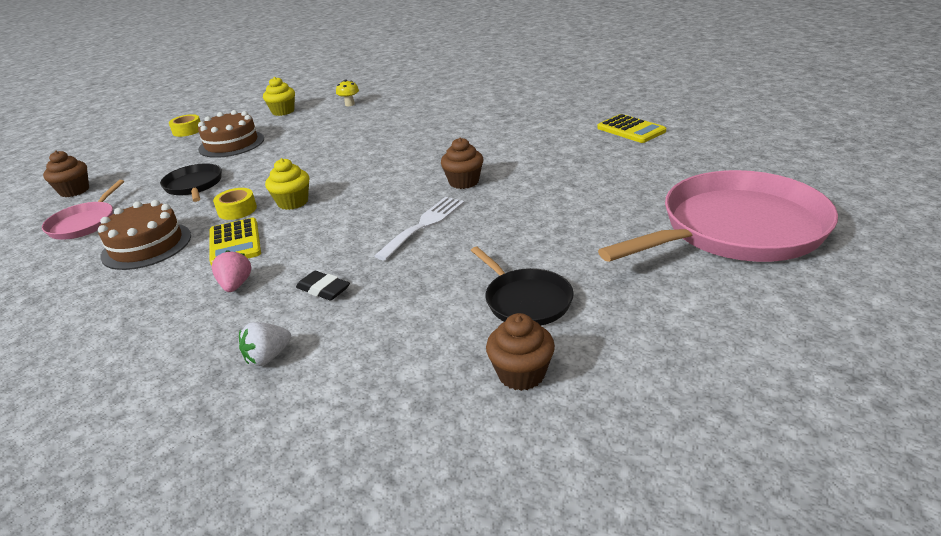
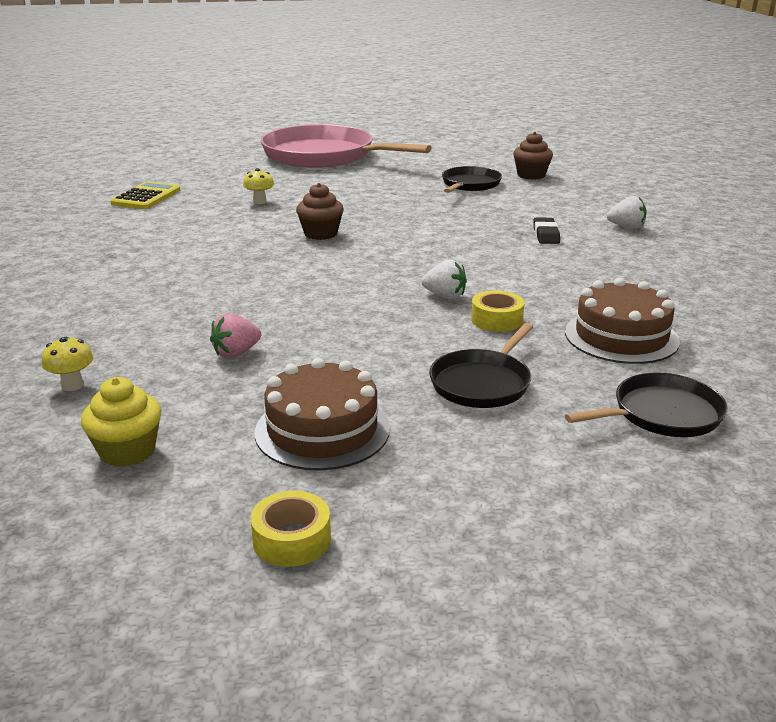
camera: 125 degrees left, 5 degrees down
(74, 191) = (632, 504): brown cupcake -> none
(84, 223) = (662, 414): pink pan -> black pan
(235, 243) = (547, 292): yellow calculator -> none
(236, 285) = (592, 265): pink strawberry -> pink strawberry (236, 353)
(293, 202) = (445, 296): yellow cupcake -> white strawberry
(424, 225) = (416, 229): white fork -> none
(575, 170) = (259, 202): none -> yellow mushroom

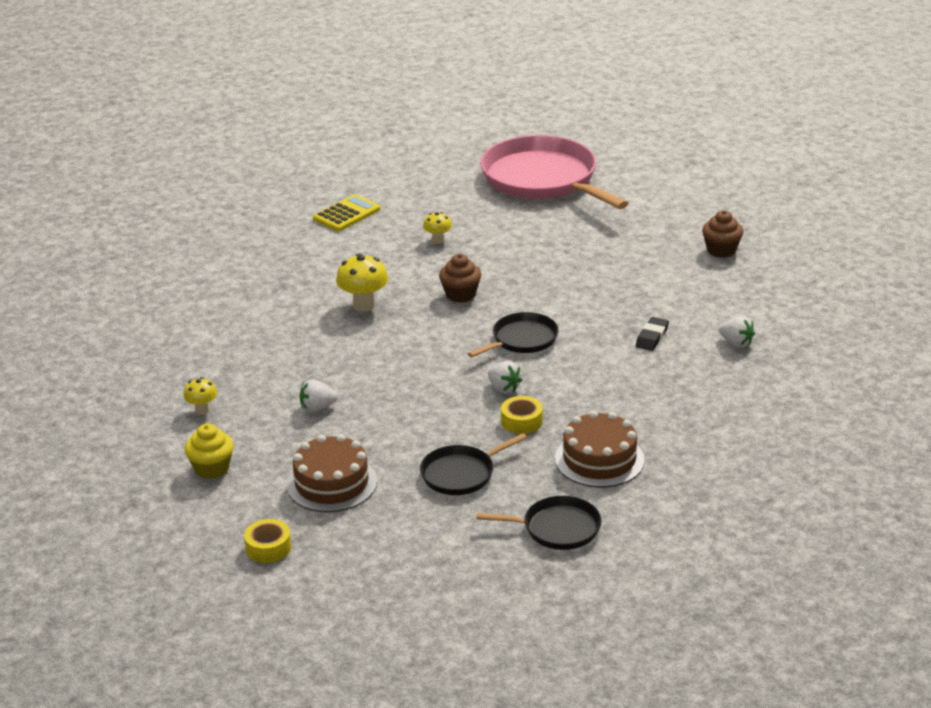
camera: 25 degrees right, 5 degrees up
(220, 256) = (364, 305): none -> yellow mushroom
(236, 353) = (317, 408): pink strawberry -> white strawberry
(469, 185) = (647, 253): black pan -> black pan (522, 340)

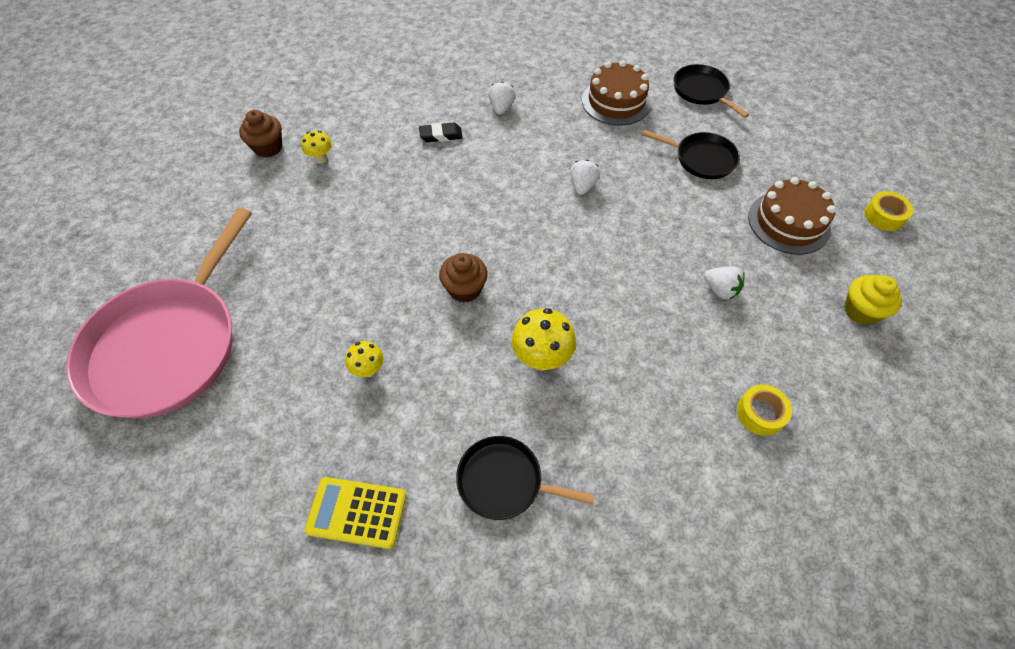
camera: 125 degrees left, 25 degrees up
(202, 410) = (810, 377): yellow mushroom -> yellow mushroom (321, 159)
(521, 421) = (613, 157): yellow tape -> yellow tape (760, 413)
(522, 340) = (505, 208): black pan -> black pan (504, 481)
(736, 343) = (415, 91): white strawberry -> white strawberry (501, 108)

